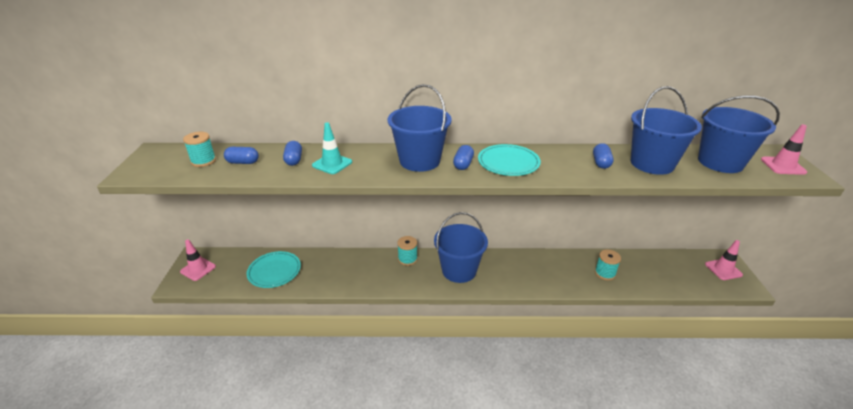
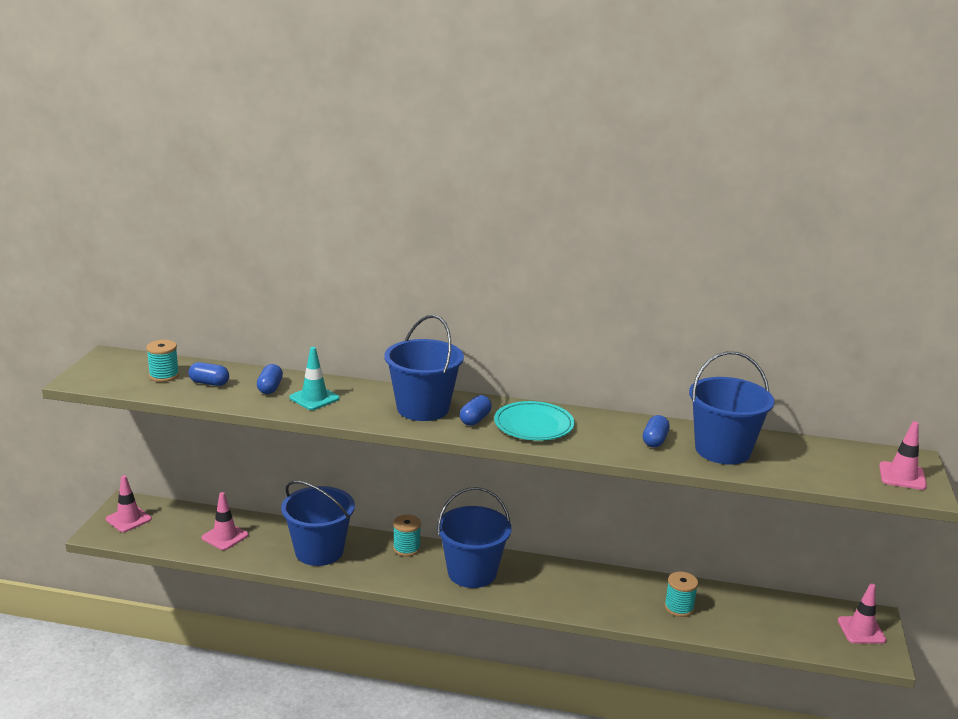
camera: 10 degrees right, 10 degrees down
(274, 271) = (225, 536): turquoise plate -> pink traffic cone
(720, 162) = (818, 460): blue bucket -> blue bucket (319, 551)

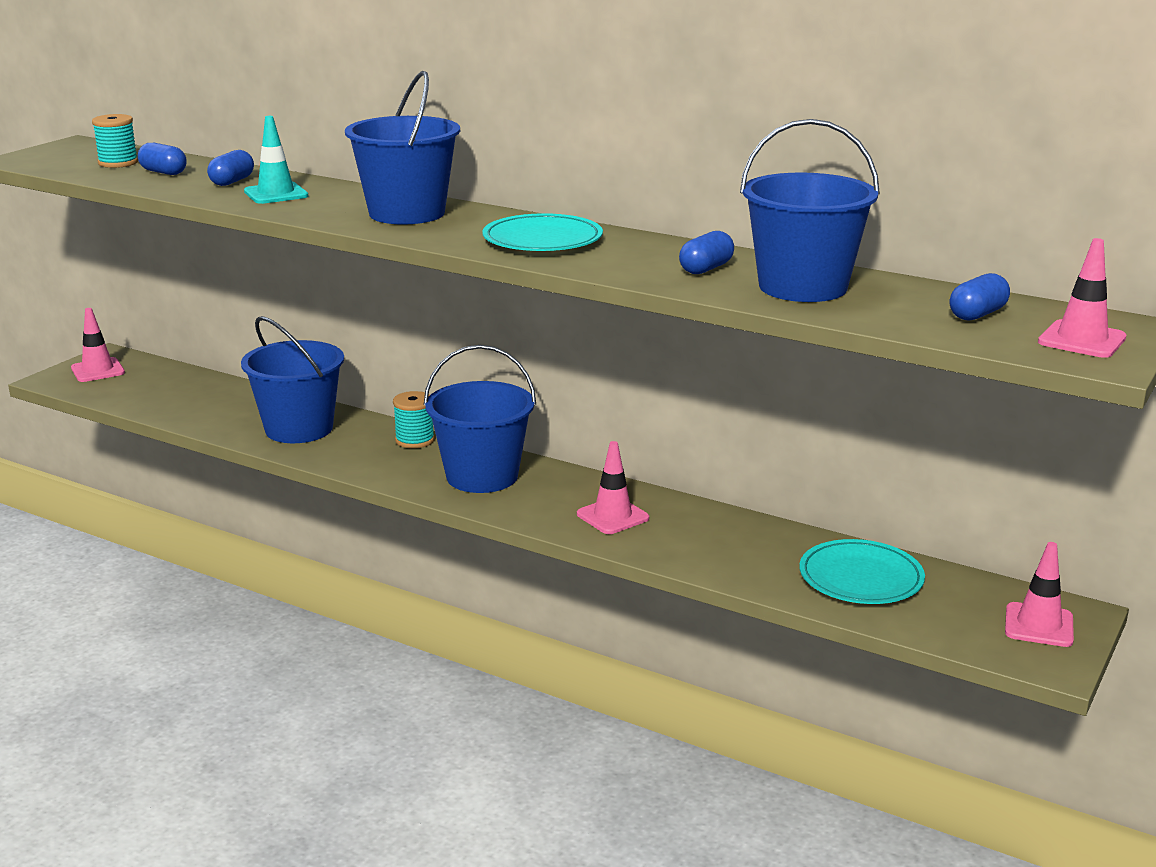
camera: 20 degrees right, 0 degrees up
(225, 536) = (195, 400): pink traffic cone -> pink traffic cone (612, 516)
(475, 419) = (466, 228): blue capsule -> blue capsule (977, 314)
(679, 608) = (755, 555): turquoise spool -> none
(748, 614) = (861, 578): none -> turquoise plate

